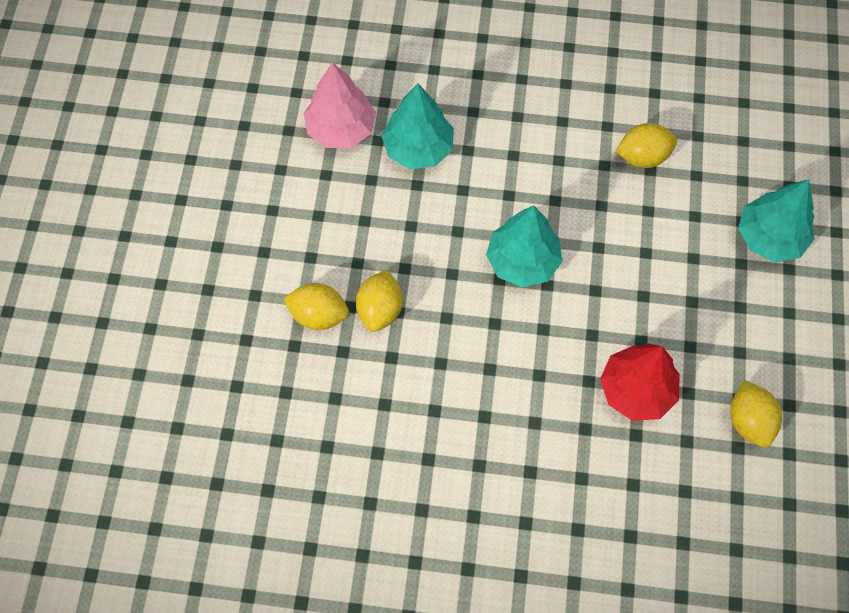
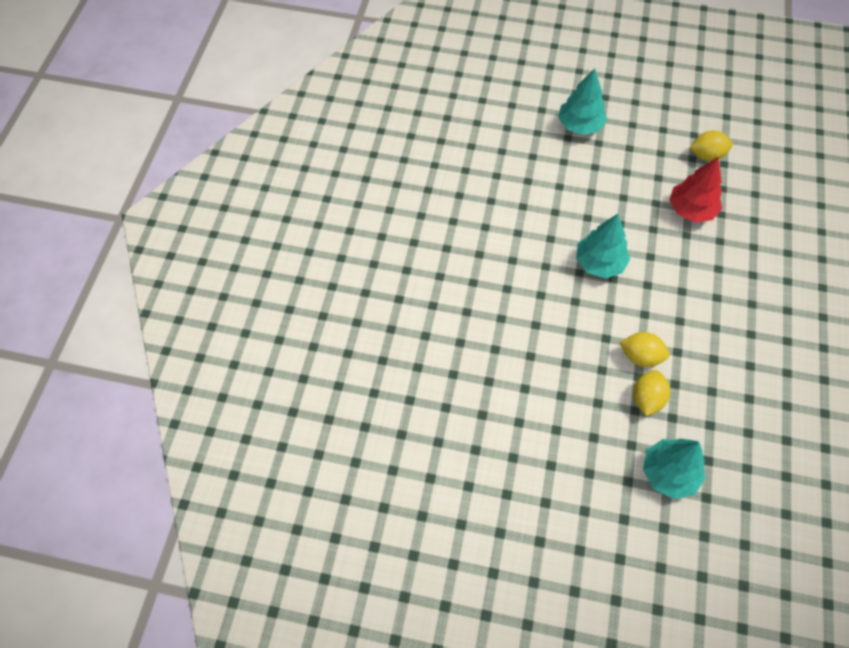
camera: 85 degrees left, 5 degrees down
(341, 129) = (483, 374): pink tree -> none
(418, 148) = (504, 321): turquoise tree -> turquoise tree (669, 473)
(642, 156) = (517, 183): yellow lemon -> none

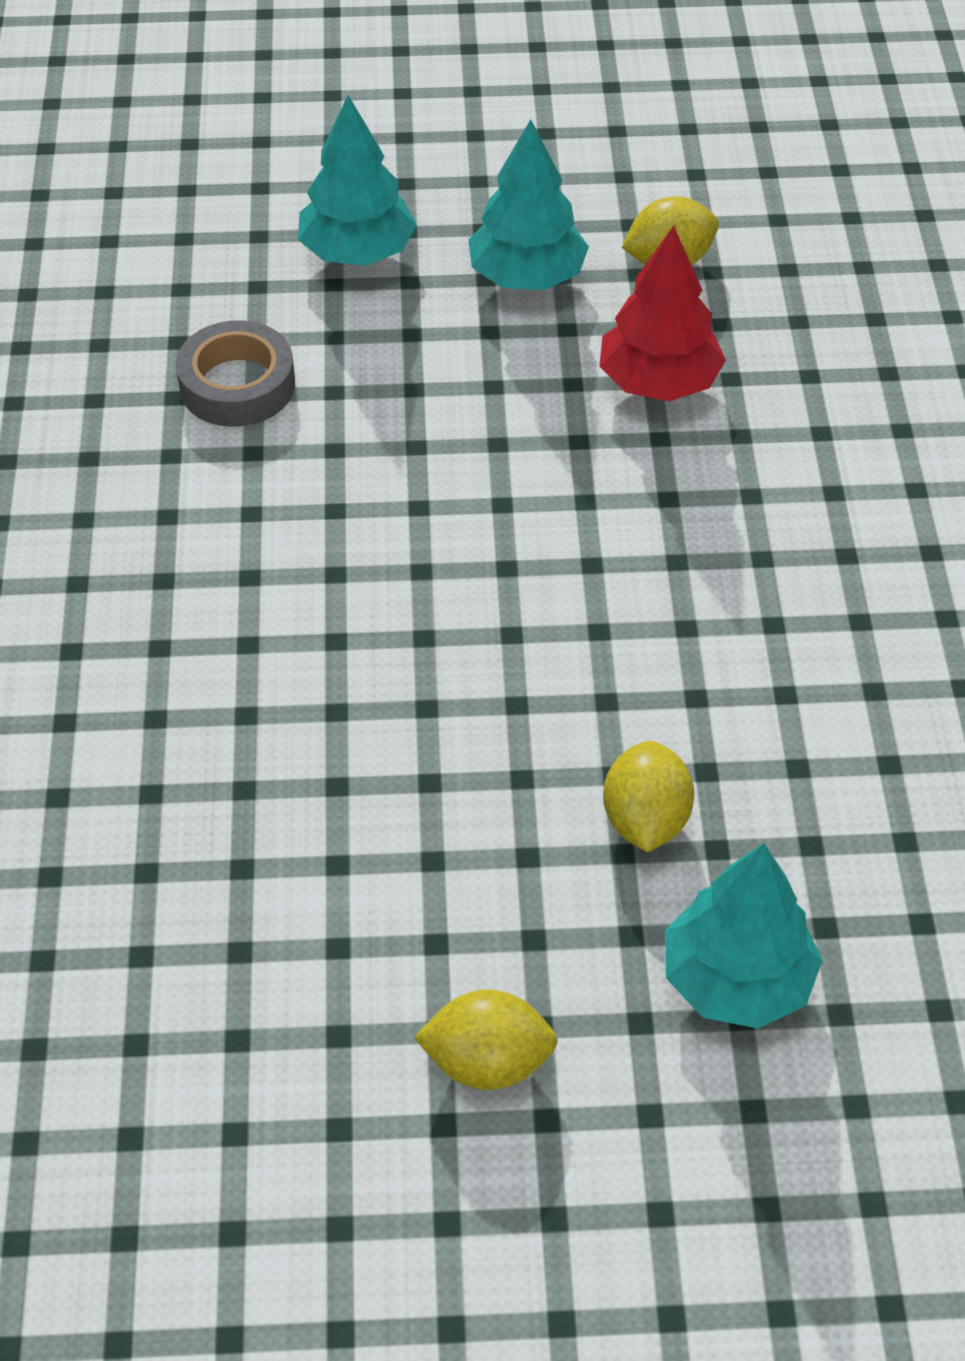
camera: 15 degrees left, 10 degrees down
(522, 175) = (237, 385): none -> grey tape
(599, 263) = (465, 540): turquoise tree -> turquoise tree (527, 276)
(640, 356) = (609, 727): yellow lemon -> yellow lemon (487, 1062)

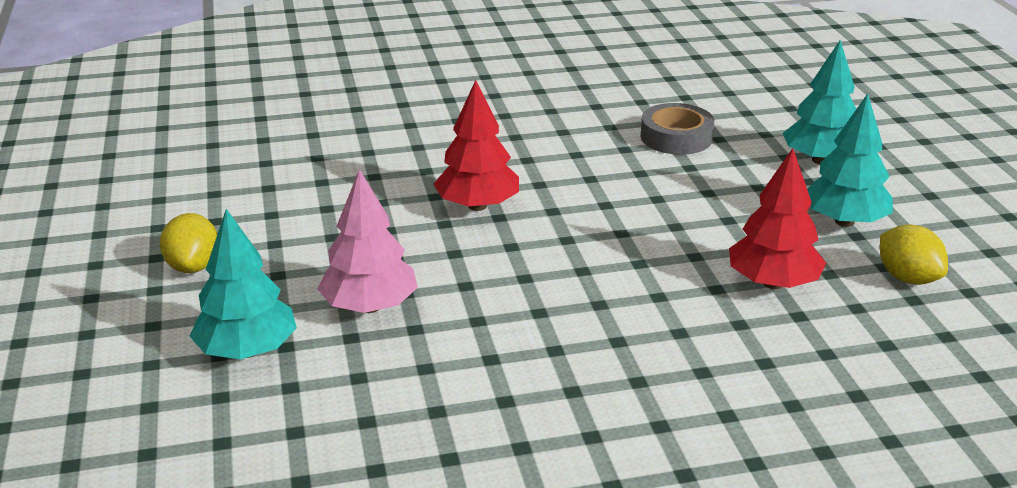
camera: 80 degrees right, 20 degrees down
(385, 658) = (477, 206): none -> red tree
(645, 820) = (370, 307): yellow lemon -> pink tree

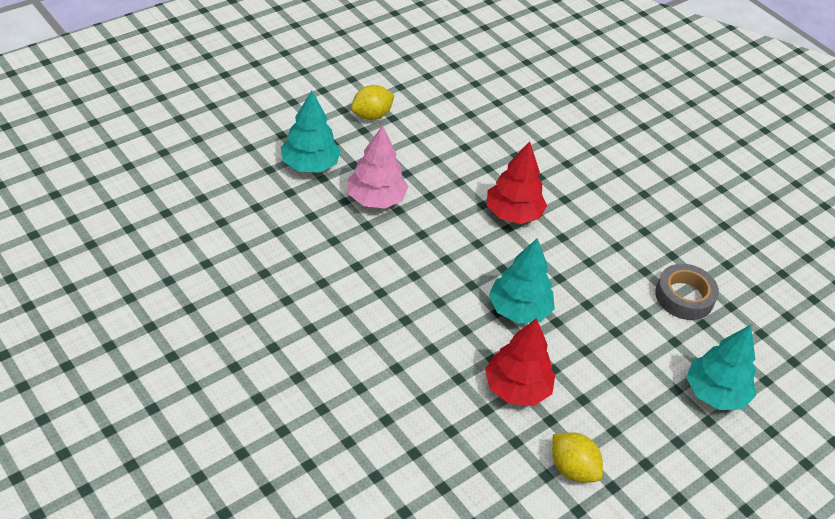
camera: 60 degrees right, 15 degrees up
(844, 221) = (628, 421): turquoise tree -> turquoise tree (519, 310)
(907, 278) = (572, 469): yellow lemon -> yellow lemon turned 75 degrees counterclockwise

